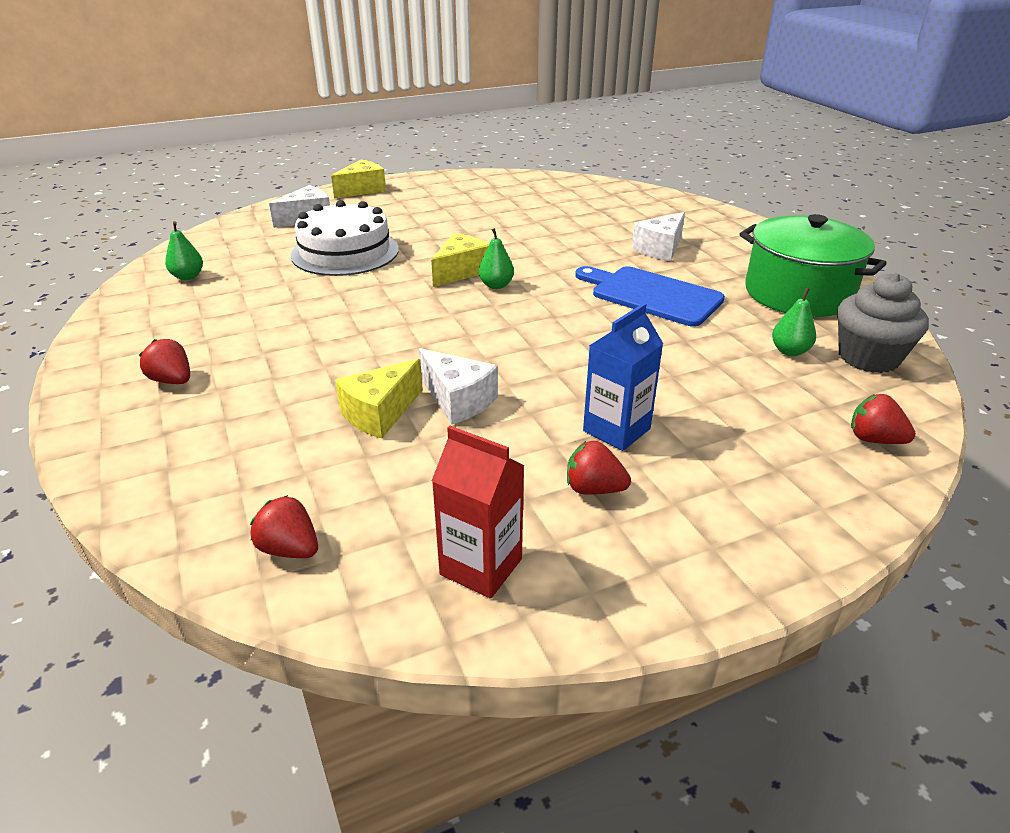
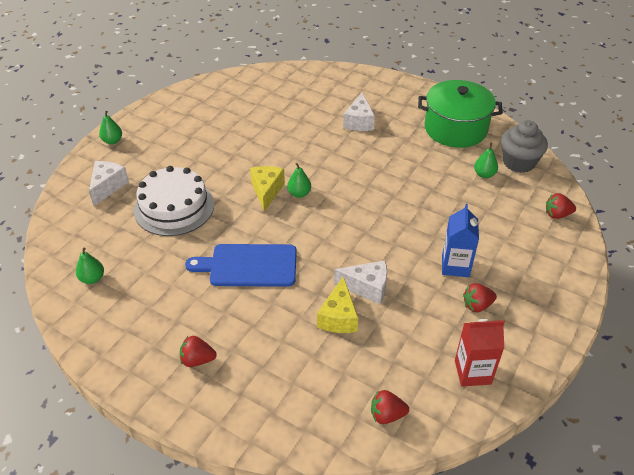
camera: 35 degrees left, 10 degrees up
(362, 190) = (112, 141): yellow cheese -> green pear
(651, 295) = (388, 163): blue cutting board -> blue cutting board (249, 265)

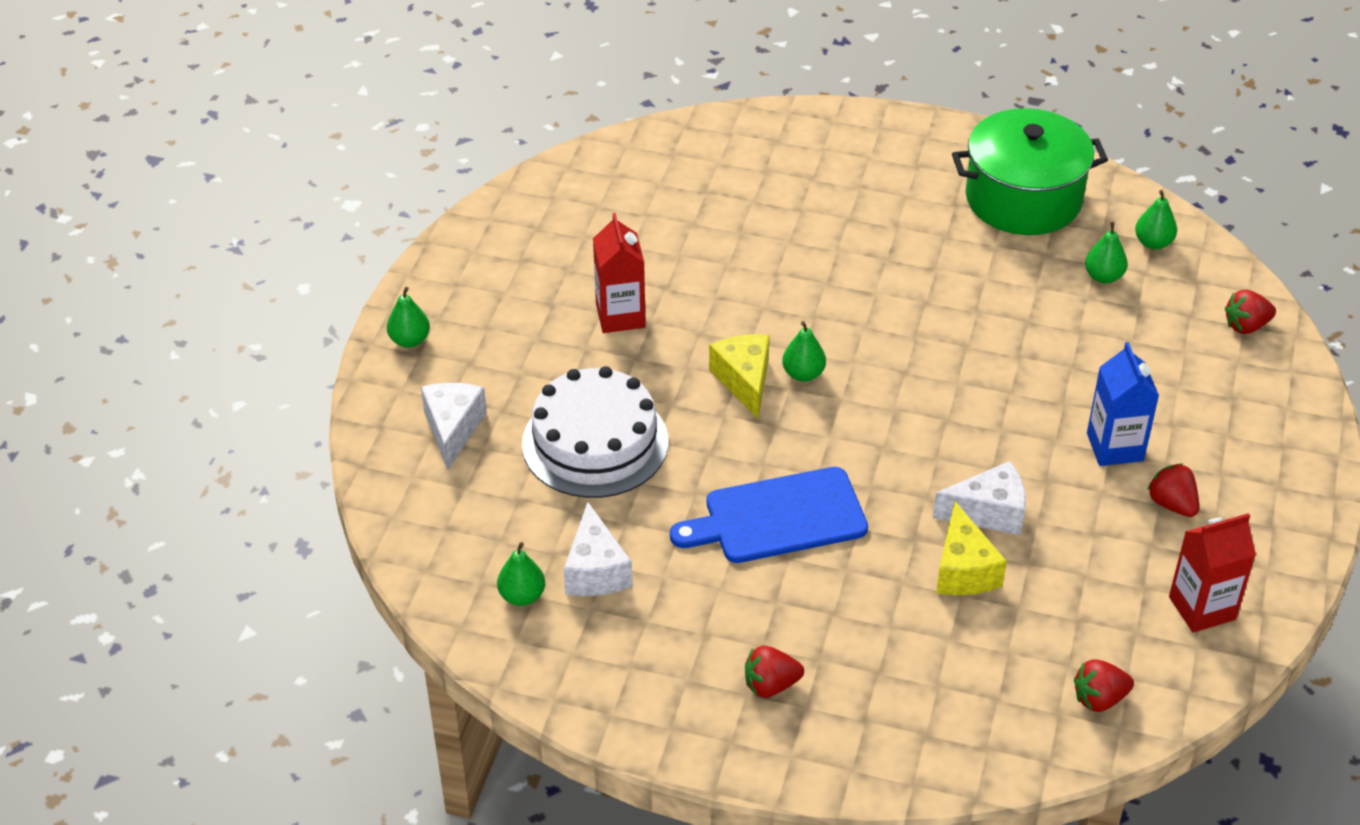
camera: 15 degrees left, 0 degrees up
(220, 148) = (620, 316): none -> red carton
(359, 122) = (847, 216): white cheese -> white cheese (595, 570)
(477, 305) = (1172, 504): red strawberry -> red strawberry turned 90 degrees clockwise
(518, 162) = (1153, 243): grey cupcake -> green pear

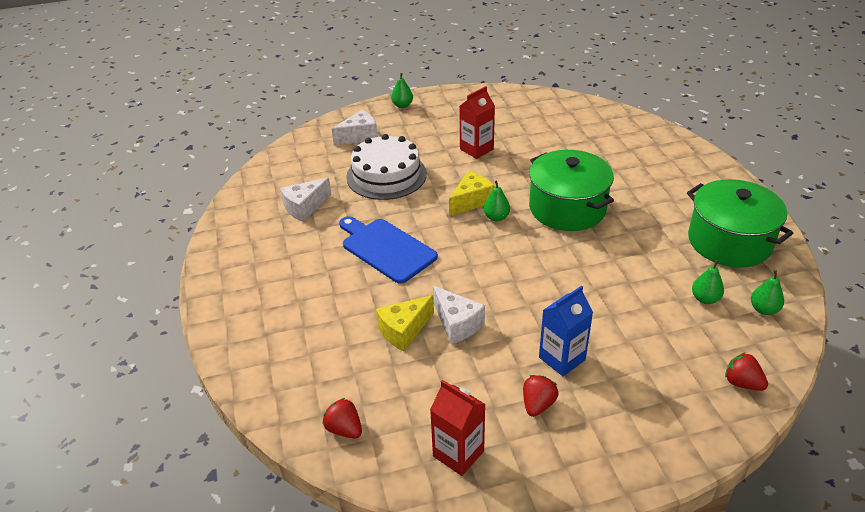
camera: 60 degrees right, 5 degrees down
(522, 596) = (273, 194): green pear -> none
(771, 685) = (268, 291): red strawberry -> none
(842, 297) = (567, 208): none -> green pot

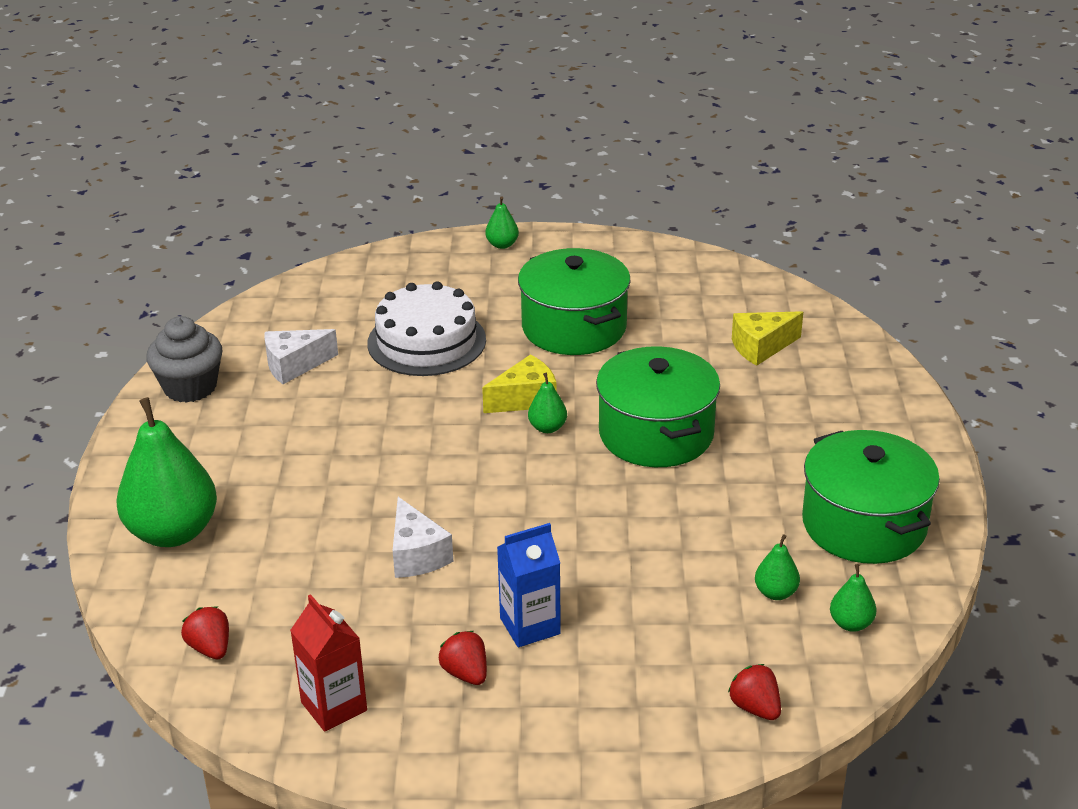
camera: 15 degrees right, 5 degrees down
(238, 236) = (190, 387): none -> grey cupcake
(274, 345) = (173, 532): none -> green pear
(359, 136) = (417, 280): white cheese -> none
(386, 248) = (374, 440): blue cutting board -> none
(404, 330) = (343, 549): yellow cheese -> yellow cheese (761, 347)
(476, 149) = (574, 327): red carton -> green pot
(538, 404) = (465, 673): red strawberry -> red strawberry turned 75 degrees counterclockwise

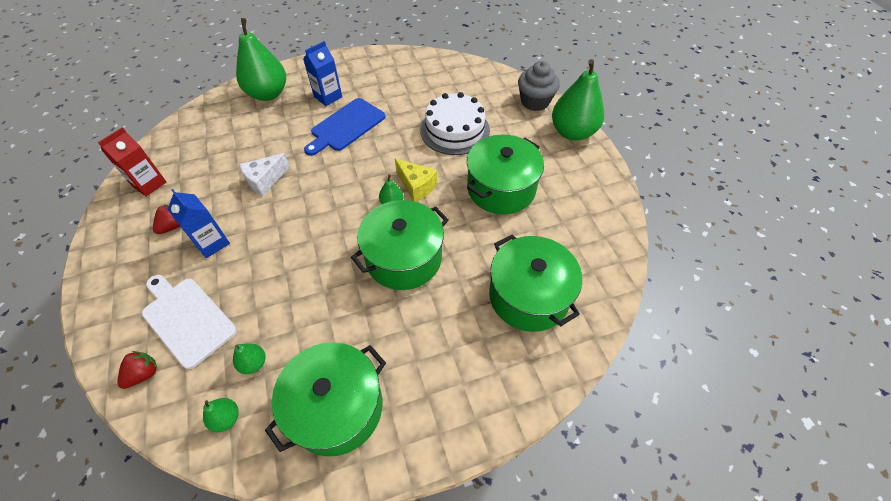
camera: 70 degrees right, 20 degrees up
(190, 387) = (379, 63): grey cupcake -> grey cupcake (535, 102)
(210, 648) = (189, 131): red strawberry -> none
(242, 459) = (328, 97): none -> blue carton
(294, 365) = (410, 89): white cheese -> none
(339, 449) = (346, 126): none -> blue cutting board
(502, 245) = (572, 132): green pear -> green pear, size x2.28
(672, 659) = (187, 318): none -> white cutting board
(761, 347) = (528, 296): yellow cheese -> green pot

